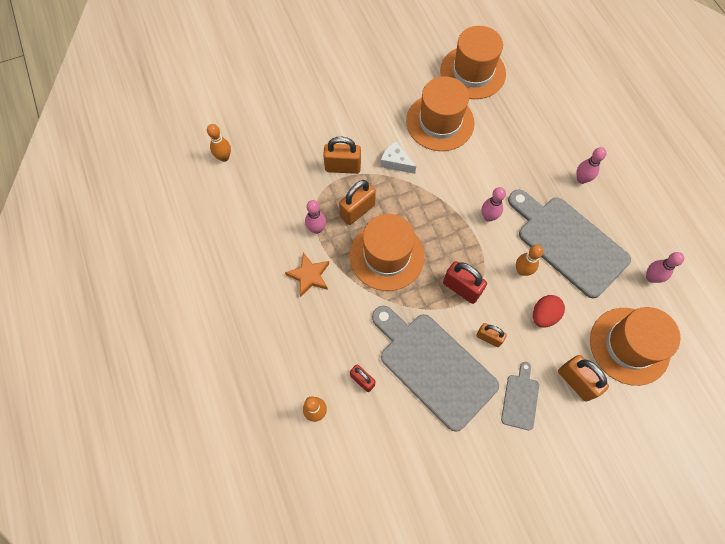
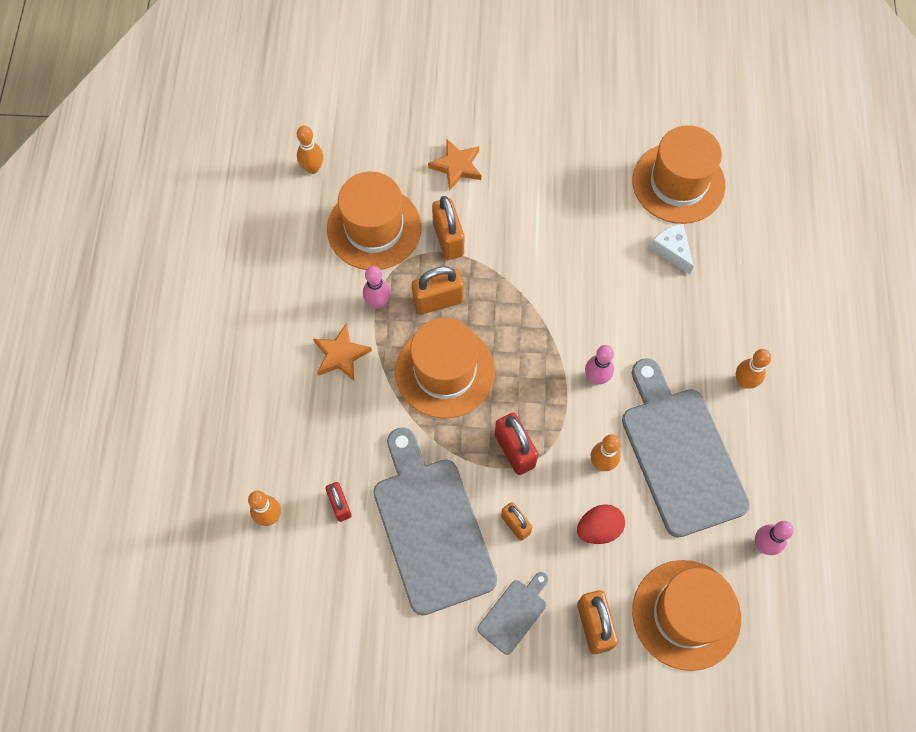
camera: 25 degrees right, 0 degrees up
(323, 117) = (456, 166): none -> orange star
(343, 167) = (448, 239): orange padlock -> orange padlock turned 45 degrees clockwise
(396, 162) = (517, 260): white cheese -> white cheese (672, 250)
(440, 122) = (600, 231): orange hat -> orange hat (374, 228)
(581, 179) = (744, 381): pink bowling pin -> orange bowling pin

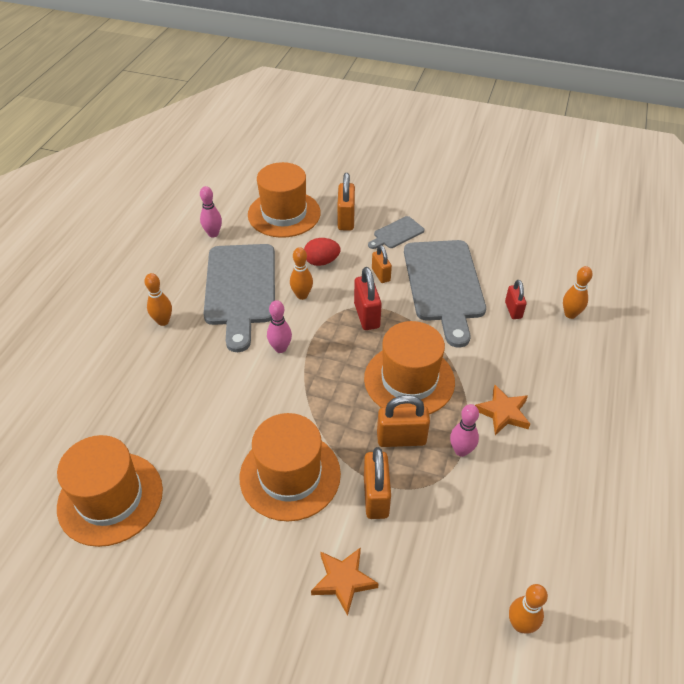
camera: 165 degrees left, 20 degrees down
(374, 228) = (454, 528): orange hat -> orange hat (290, 475)
(672, 250) = (158, 433): white cheese -> none

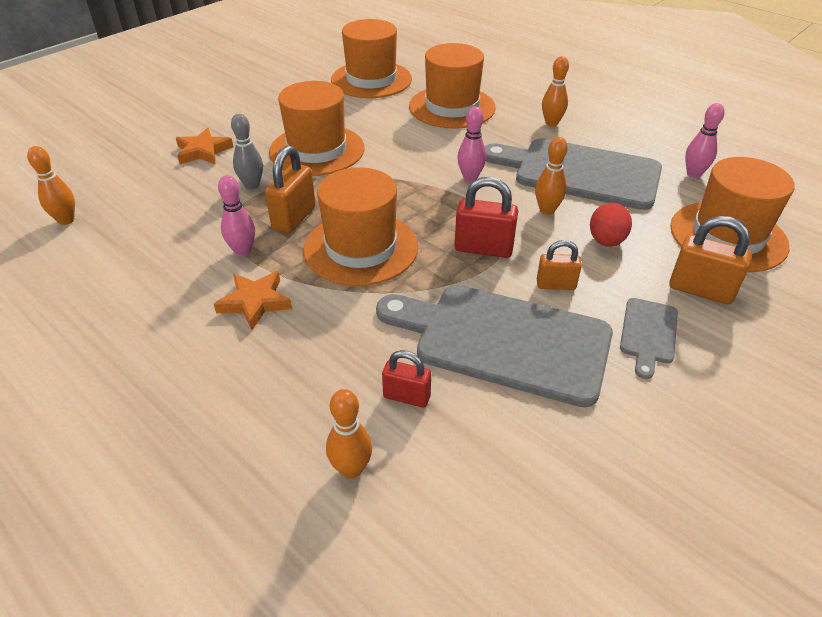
camera: 115 degrees right, 5 degrees down
(156, 400) = (452, 107): none -> orange hat
(376, 496) = (252, 185): orange padlock -> grey bowling pin
(397, 233) = (648, 333): grey cutting board -> grey cutting board turned 150 degrees counterclockwise

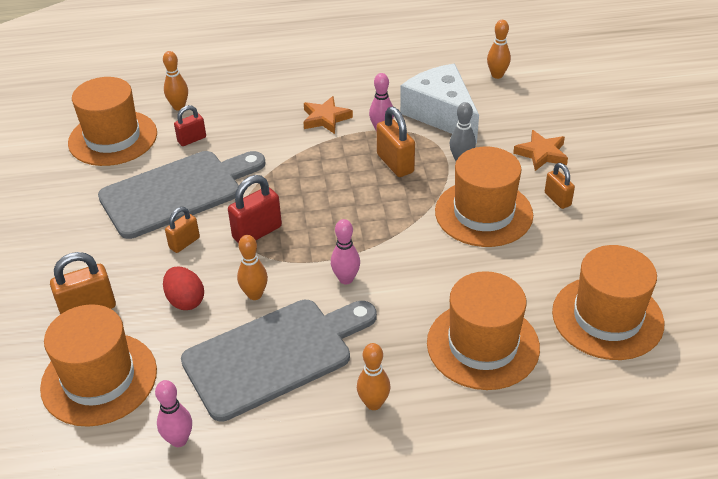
camera: 130 degrees right, 0 degrees up
(178, 226) = (441, 114): none -> white cheese
(263, 127) = (557, 199): none -> orange padlock
(361, 248) = (326, 178): orange hat -> orange hat (113, 138)
(648, 333) = (100, 254): grey cutting board -> none

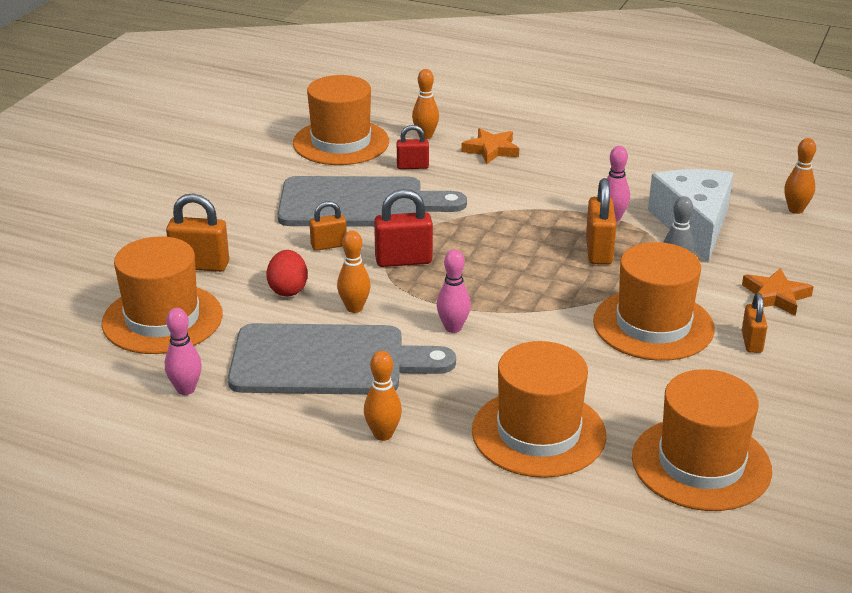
camera: 30 degrees right, 10 degrees down
(325, 118) = (562, 190): orange star -> orange star (491, 150)

